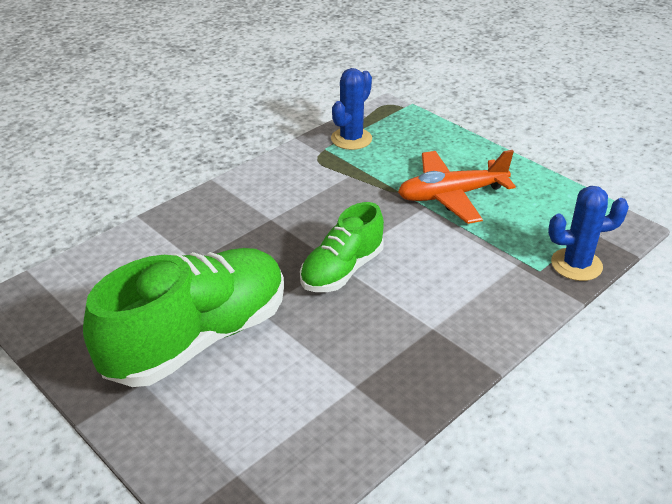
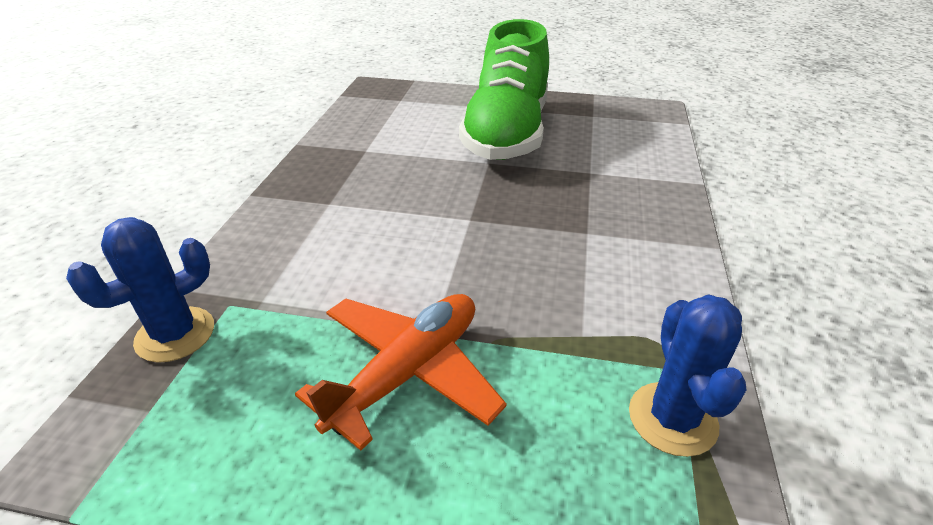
camera: 145 degrees right, 0 degrees up
(342, 270) = (455, 214): green shoe -> none

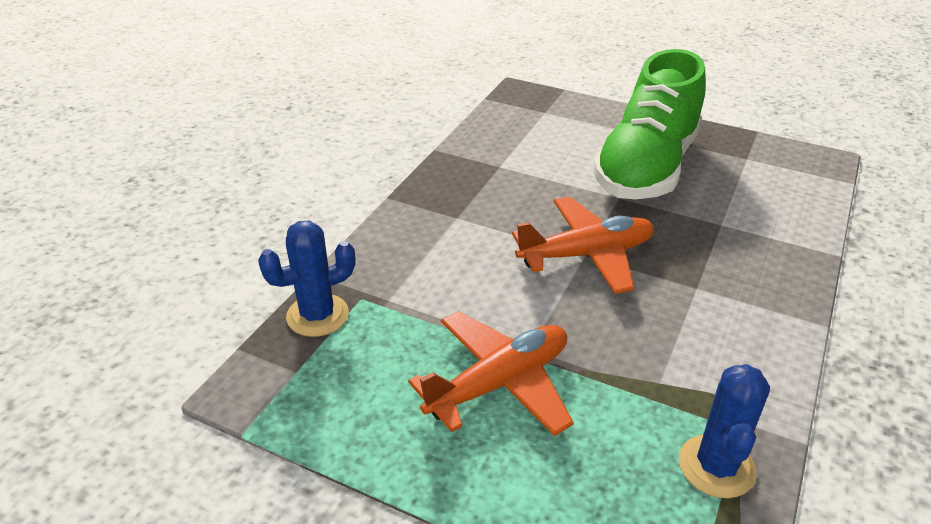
camera: 15 degrees right, 0 degrees up
(471, 219) = (586, 255): none -> orange plane

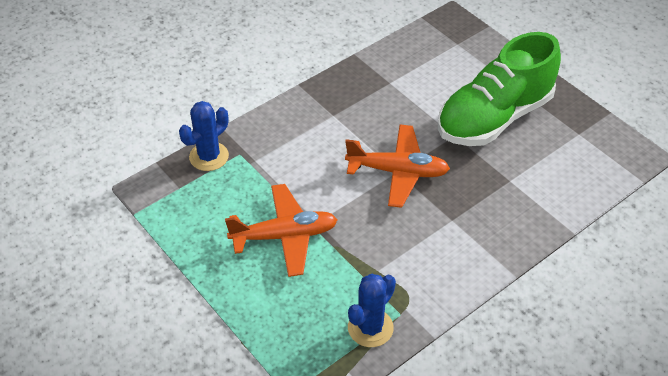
camera: 25 degrees right, 10 degrees up
(317, 315) = (209, 156): blue cactus -> blue cactus turned 45 degrees counterclockwise

